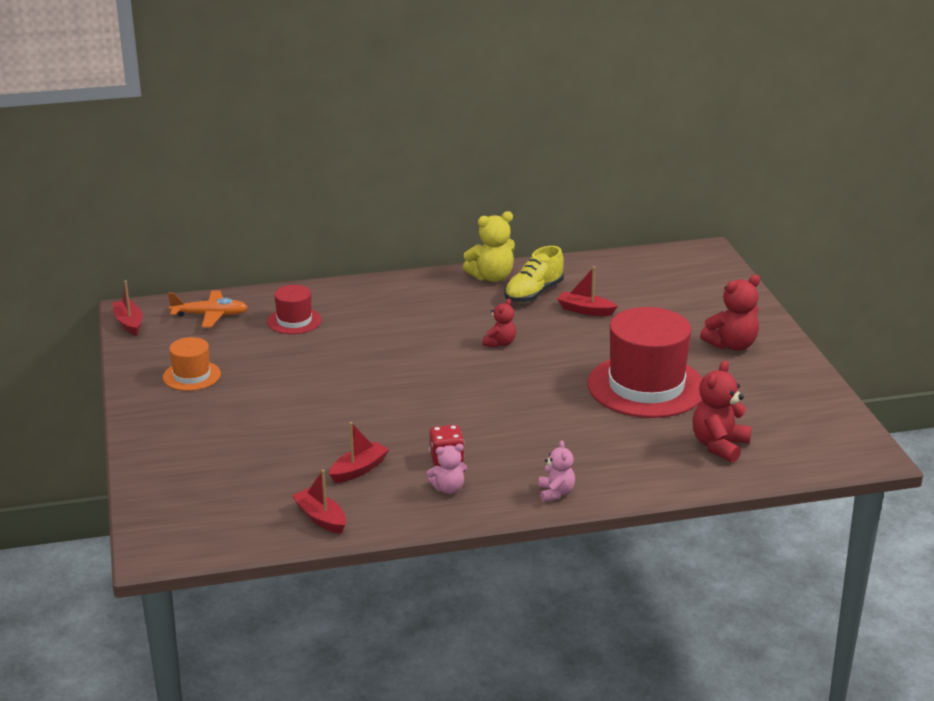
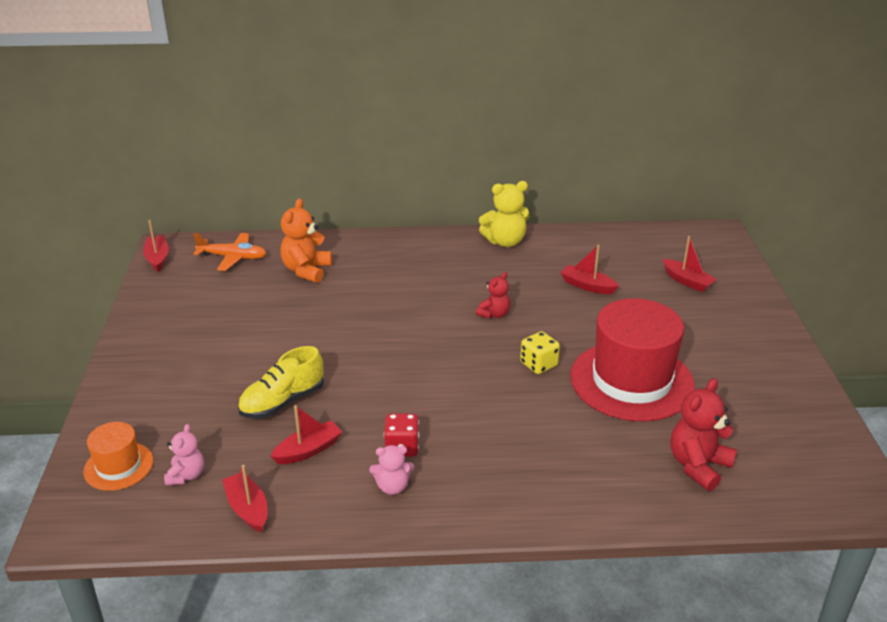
camera: 10 degrees right, 5 degrees up
(191, 376) = (189, 320): orange hat -> orange hat (118, 466)
(294, 321) = (306, 270): red hat -> orange teddy bear
(533, 294) = (541, 263): yellow shoe -> yellow shoe (282, 402)
(555, 381) = (538, 364): none -> yellow dice
(556, 493) = (506, 507): pink teddy bear -> pink teddy bear (186, 475)
(682, 298) = (687, 281): none -> red boat
(732, 345) = (730, 340): red teddy bear -> none

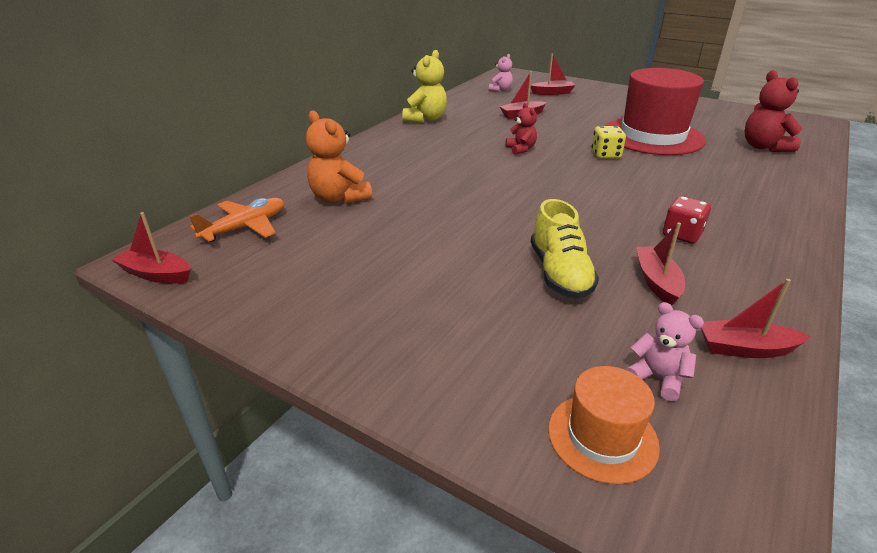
camera: 55 degrees left, 0 degrees up
(392, 487) = (740, 255): pink teddy bear -> pink teddy bear (500, 90)

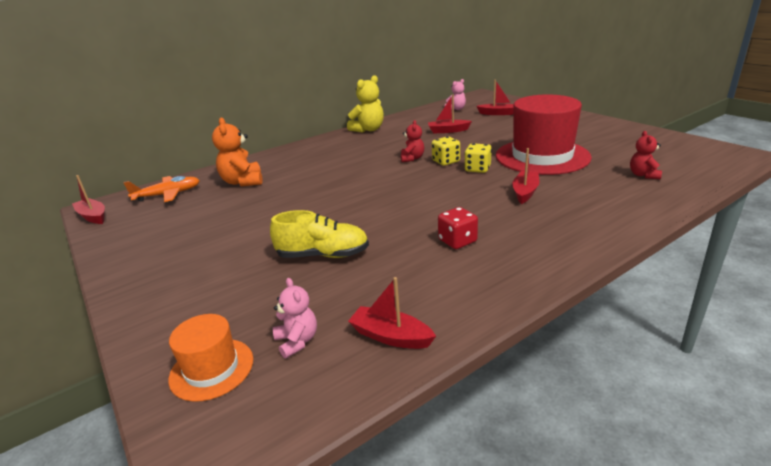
camera: 25 degrees right, 5 degrees down
(559, 273) = (323, 255): yellow shoe -> yellow shoe turned 105 degrees counterclockwise
(562, 149) = (446, 161): none -> yellow dice
(657, 282) = (387, 274): red boat -> red boat (525, 192)
(763, 147) = (643, 175): red teddy bear -> red teddy bear, size x0.61

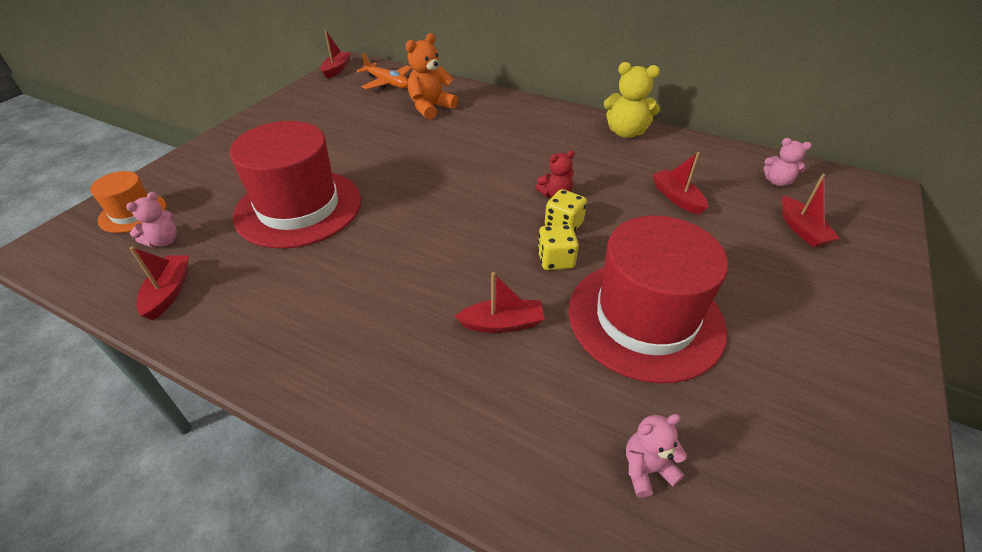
camera: 60 degrees right, 15 degrees up
(323, 255) = (298, 207): yellow shoe -> red hat
(457, 241) = (347, 291): red dice -> none
(643, 175) = (646, 469): red teddy bear -> pink teddy bear

